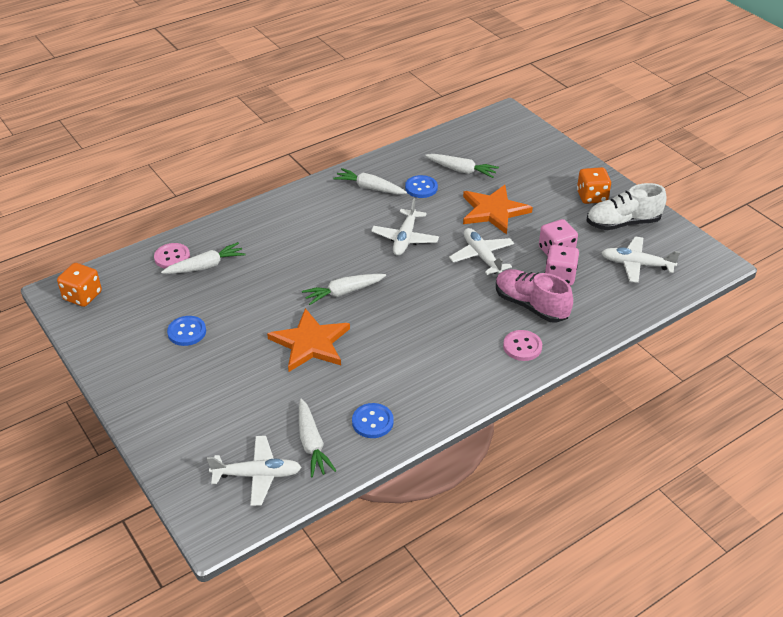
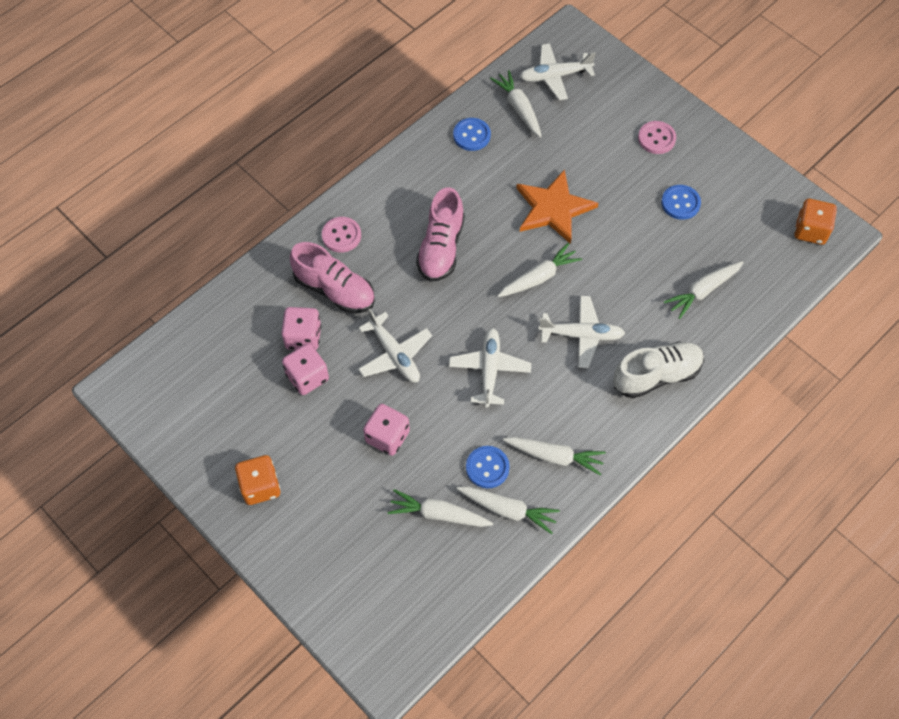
camera: 170 degrees right, 20 degrees up
(172, 257) = (746, 298): pink button -> pink button (656, 138)
(412, 167) = (508, 510): none -> white carrot
(427, 325) = (441, 248): none -> pink shoe
(493, 211) = (387, 437): orange star -> pink dice
(623, 223) = (223, 440): white shoe -> white shoe (656, 375)
(636, 264) = (214, 369): white plane -> white plane (582, 335)

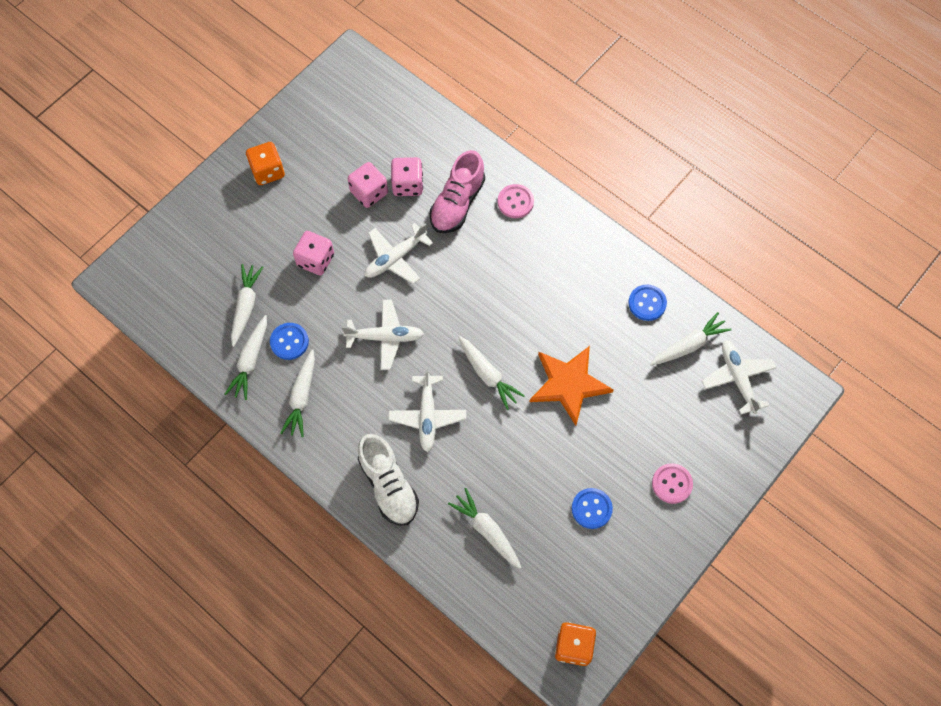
camera: 85 degrees right, 5 degrees up
(441, 248) = (511, 286): pink shoe -> none

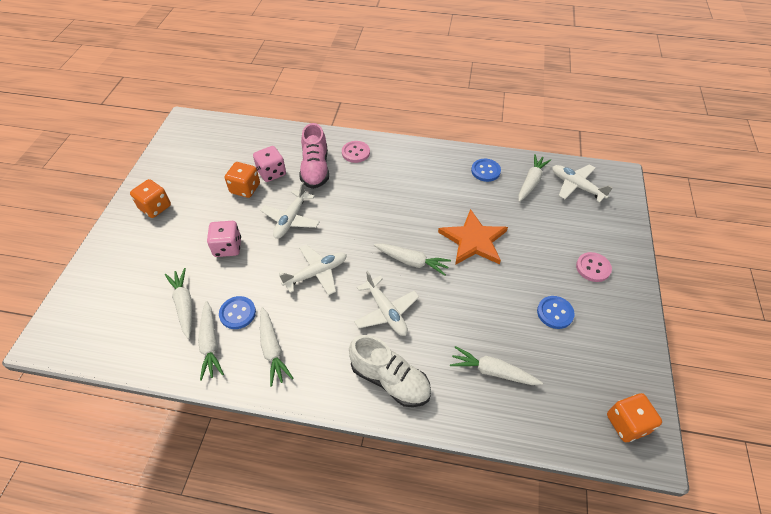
camera: 30 degrees left, 15 degrees down
(369, 192) = (245, 188): pink dice -> orange dice

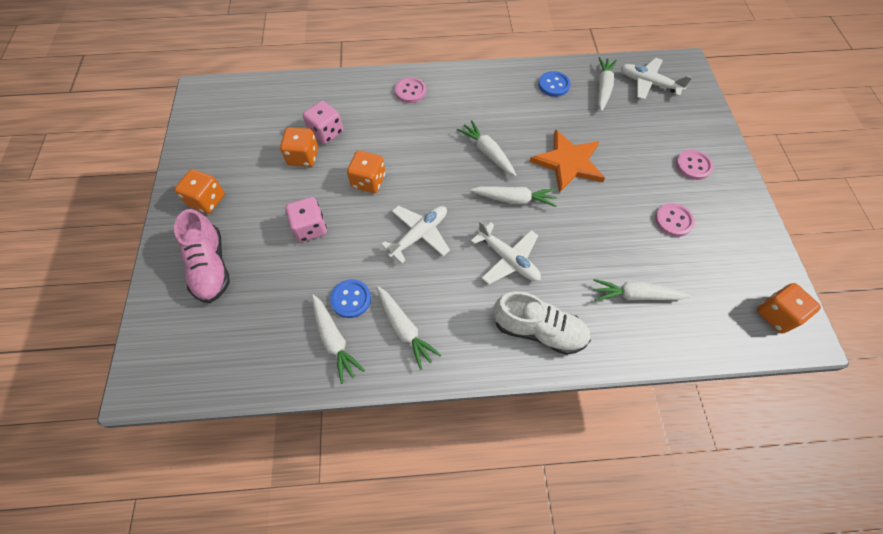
camera: 15 degrees left, 10 degrees up
(184, 305) = (287, 304): white carrot -> white carrot (487, 152)
(291, 219) = (368, 181): white plane -> orange dice
(315, 169) = (373, 118): pink shoe -> pink shoe (211, 266)
(555, 313) = (673, 220): blue button -> pink button

